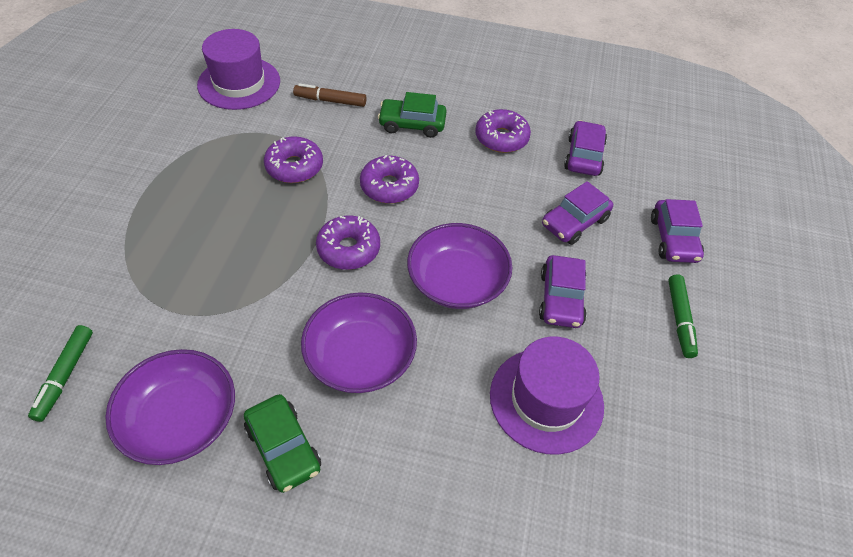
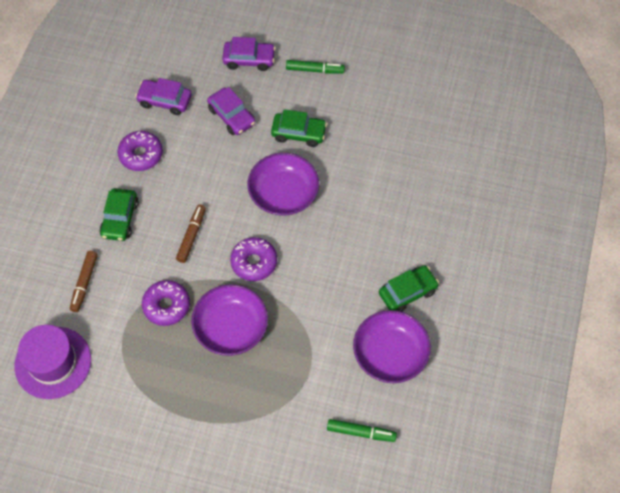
camera: 85 degrees left, 10 degrees up
(360, 356) = (344, 252): purple bowl -> purple bowl (231, 327)
(389, 186) = (191, 236): purple donut -> brown marker
(546, 400) = (372, 150): purple hat -> none
(560, 299) = (298, 133): purple car -> green car

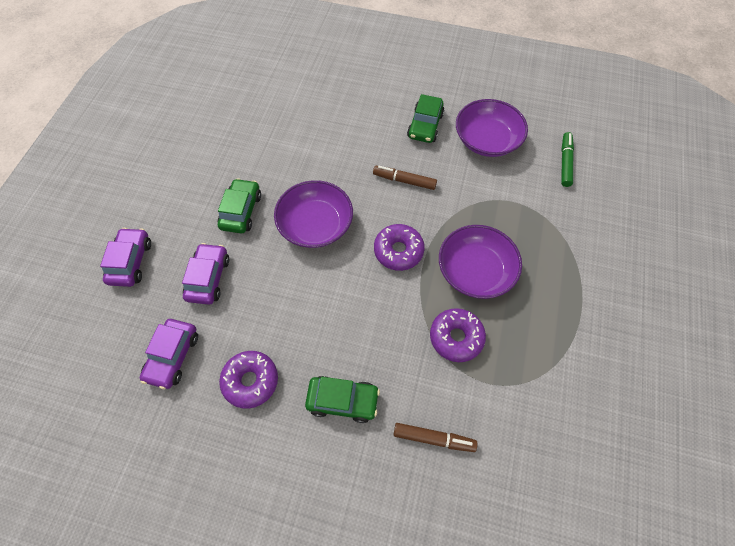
camera: 90 degrees left, 0 degrees up
(53, 362) = (543, 469): purple hat -> none
(191, 236) = (366, 315): brown marker -> brown marker (404, 181)
(231, 116) = (208, 278): purple car -> purple car turned 45 degrees counterclockwise
(315, 70) = (160, 196): green marker -> none
(407, 292) = (425, 126): green car -> green car turned 135 degrees counterclockwise

